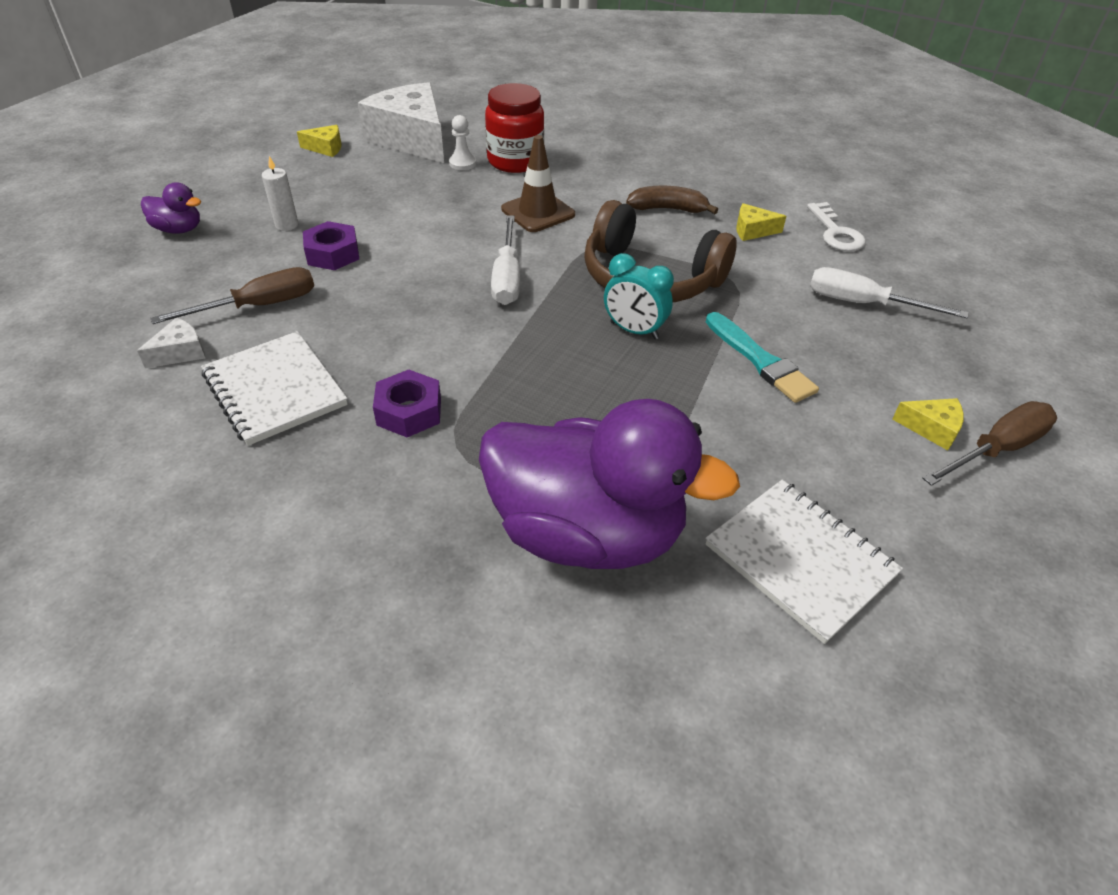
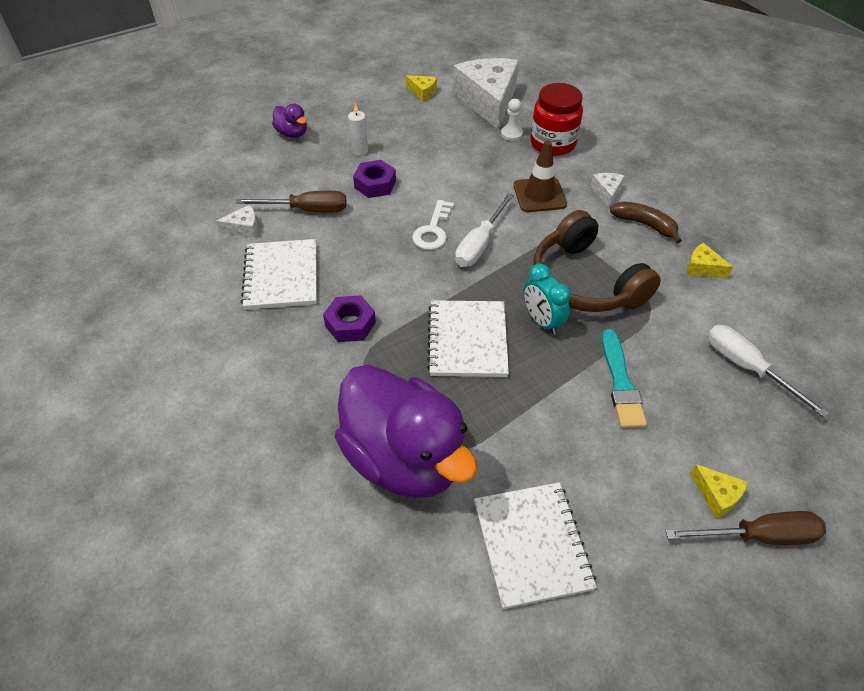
camera: 30 degrees right, 5 degrees up
(567, 378) = (467, 340): none -> white notebook
(607, 191) = (606, 192): none -> white cheese
(835, 232) = (776, 294): white key -> white key (433, 230)

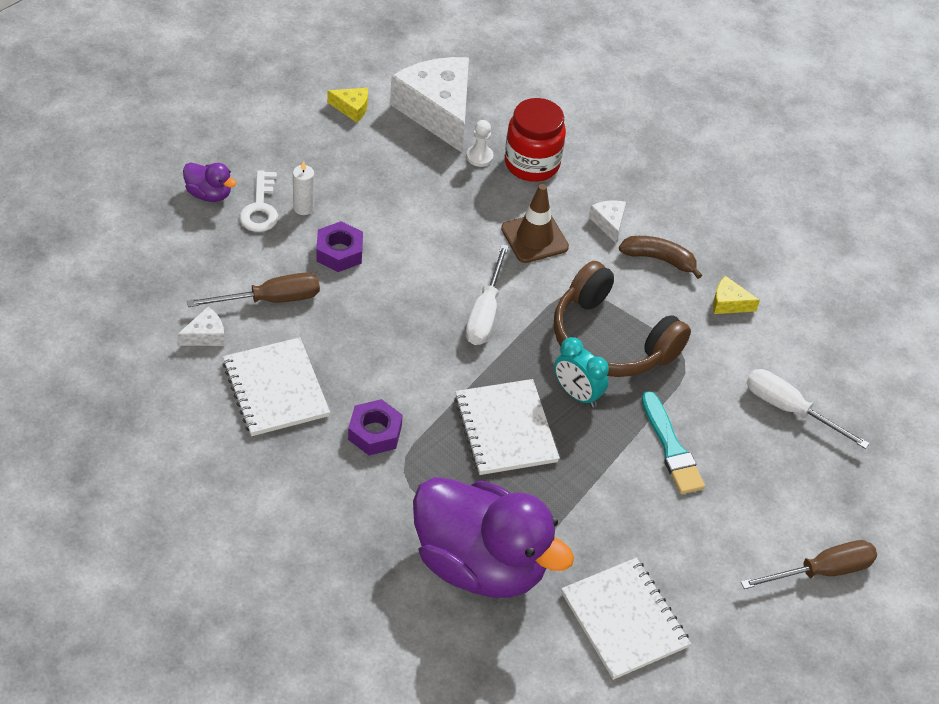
camera: 20 degrees left, 0 degrees up
(433, 230) = (427, 303): white key -> white key (260, 208)
(717, 495) = (780, 542): yellow cheese -> none

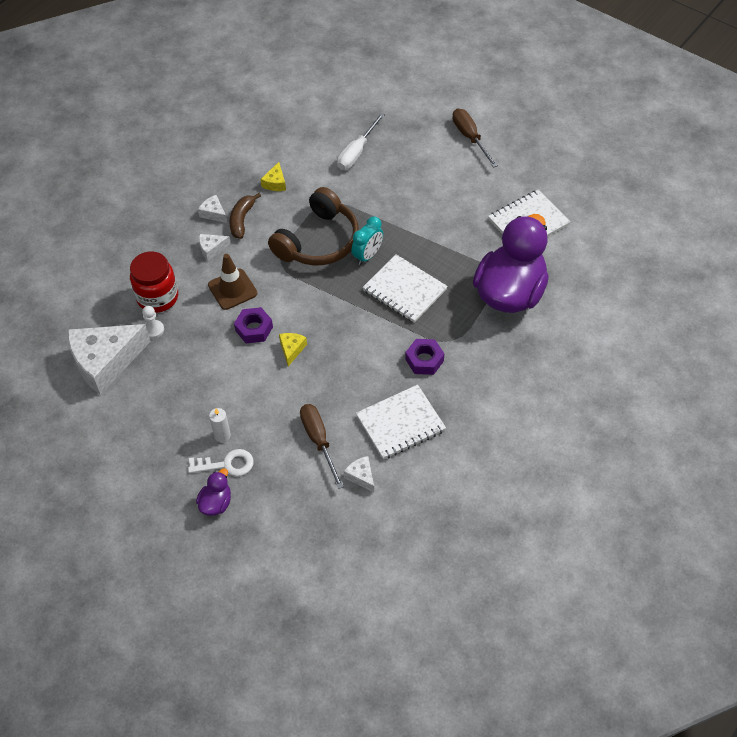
camera: 90 degrees left, 5 degrees up
(339, 252) = (265, 405): purple nut -> purple nut (254, 329)
(352, 108) = (107, 420): yellow cheese -> yellow cheese (292, 349)
(485, 312) = (307, 311): white screwdriver -> none
(505, 429) = (404, 290): white notebook -> white notebook turned 60 degrees clockwise
(671, 448) = (399, 206): turquoise brush -> none
(674, 230) = (213, 213): none -> white cheese

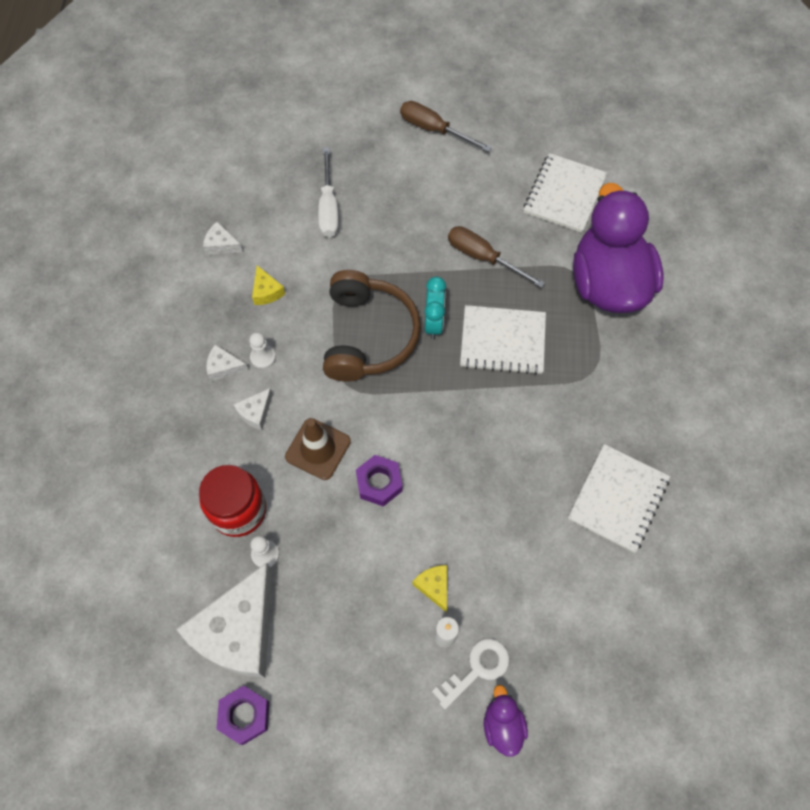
camera: 35 degrees left, 10 degrees up
(242, 220) = (263, 357): brown banana -> white pawn
(292, 349) = (439, 483): yellow cheese -> yellow cheese (434, 586)
(319, 441) = (552, 574): brown screwdriver -> brown screwdriver (483, 257)
(361, 476) = (627, 587): white cheese -> white cheese (221, 245)
(424, 360) = (585, 410): purple nut -> purple nut (245, 715)

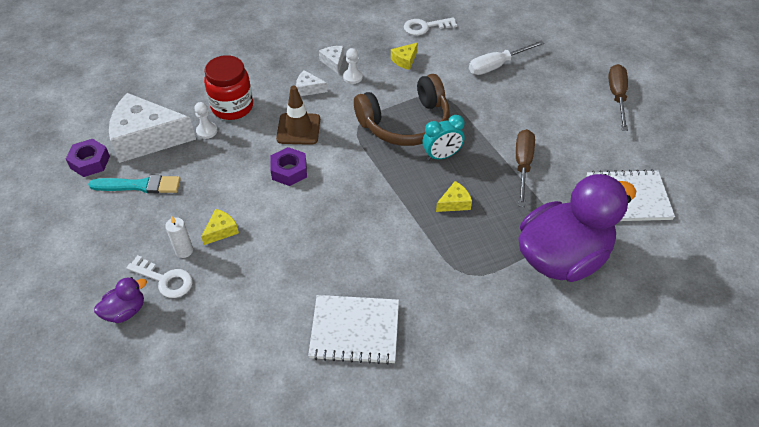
camera: 65 degrees right, 15 degrees down
(221, 245) = (425, 27): white cheese -> white key
(318, 662) = (139, 186): none -> turquoise brush
(502, 341) = (454, 203): white notebook -> yellow cheese

